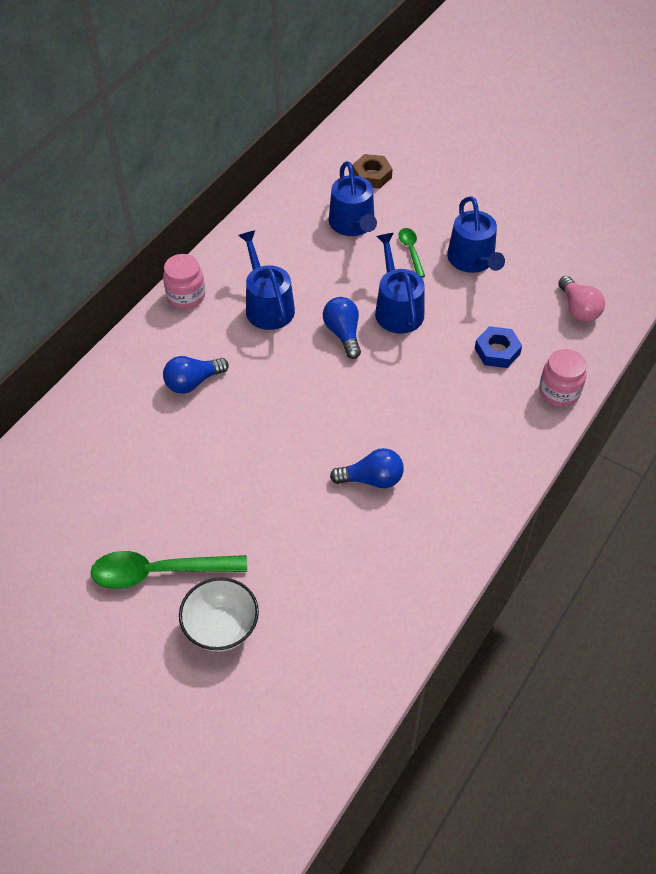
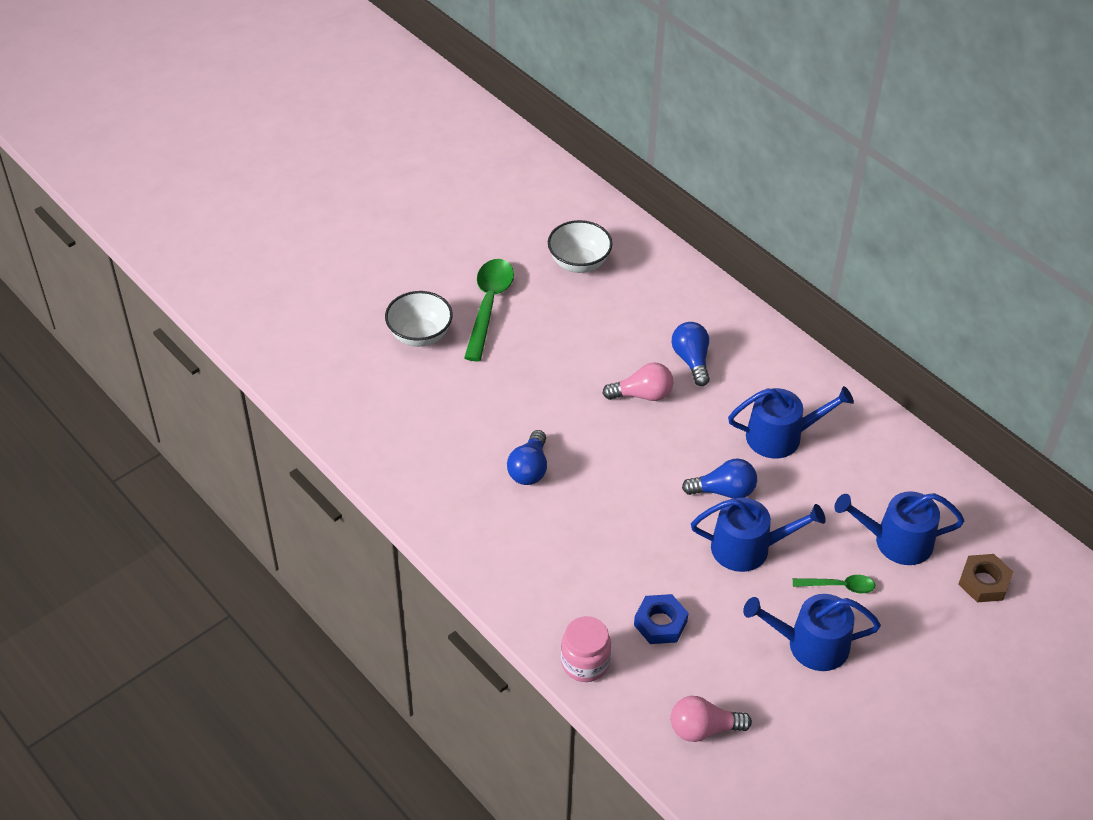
camera: 105 degrees right, 5 degrees down
(73, 503) = (579, 263): none -> white bowl
(186, 296) = (811, 374): pink jar -> none
(249, 411) = (642, 395): none -> pink light bulb

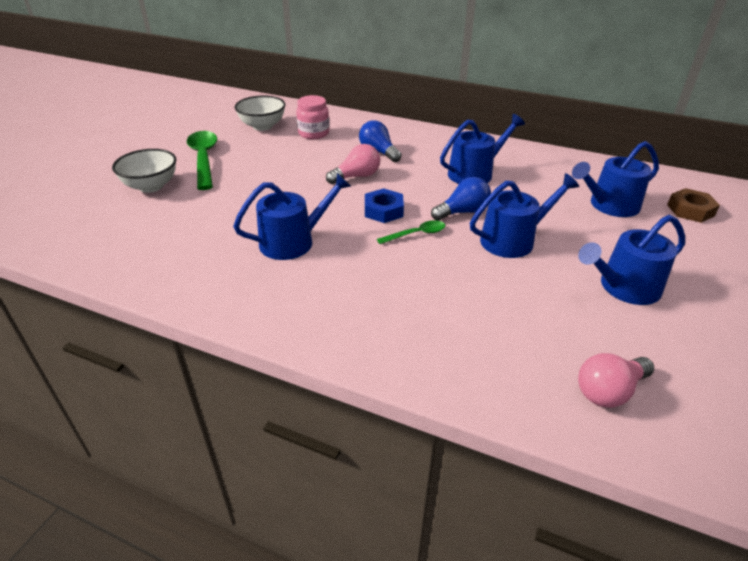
camera: 25 degrees left, 10 degrees down
(529, 469) = (293, 241): blue light bulb -> blue watering can
(585, 663) = (448, 374): pink jar -> pink jar (313, 133)
(660, 623) = (491, 315): blue nut -> blue nut (383, 211)
(839, 586) = (602, 242): green spoon -> green spoon (416, 234)

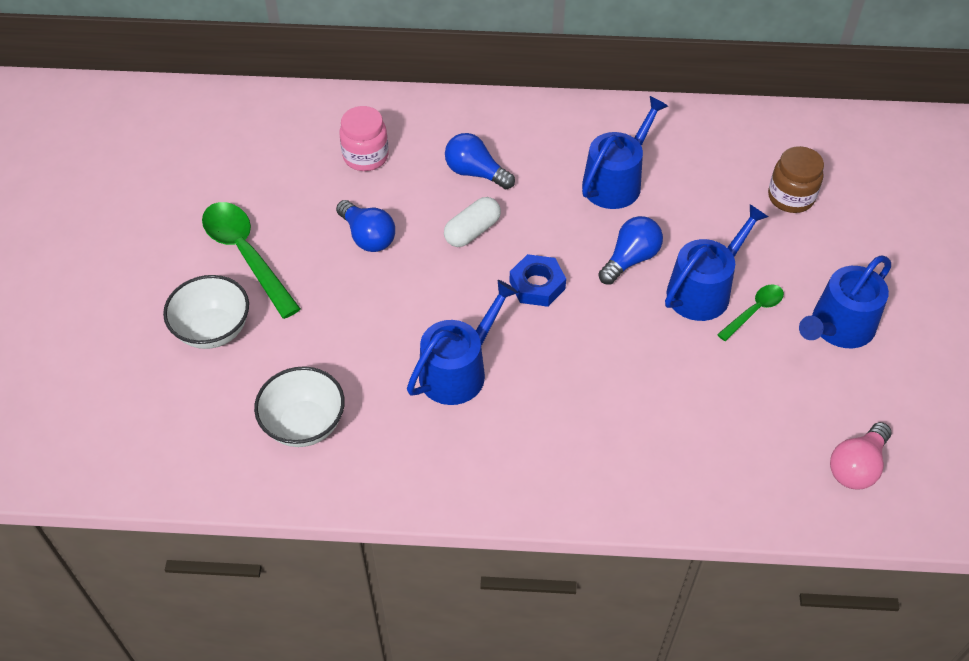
camera: 20 degrees left, 15 degrees up
(262, 126) = (282, 160): white bowl -> white bowl (304, 424)
(285, 166) = (367, 237): none -> blue light bulb
(356, 176) = (472, 231): pink light bulb -> white capsule
(416, 234) = (594, 314): green spoon -> green spoon (754, 311)
(609, 205) = (790, 197): blue watering can -> brown jar
(690, 210) = (879, 179): brown nut -> none

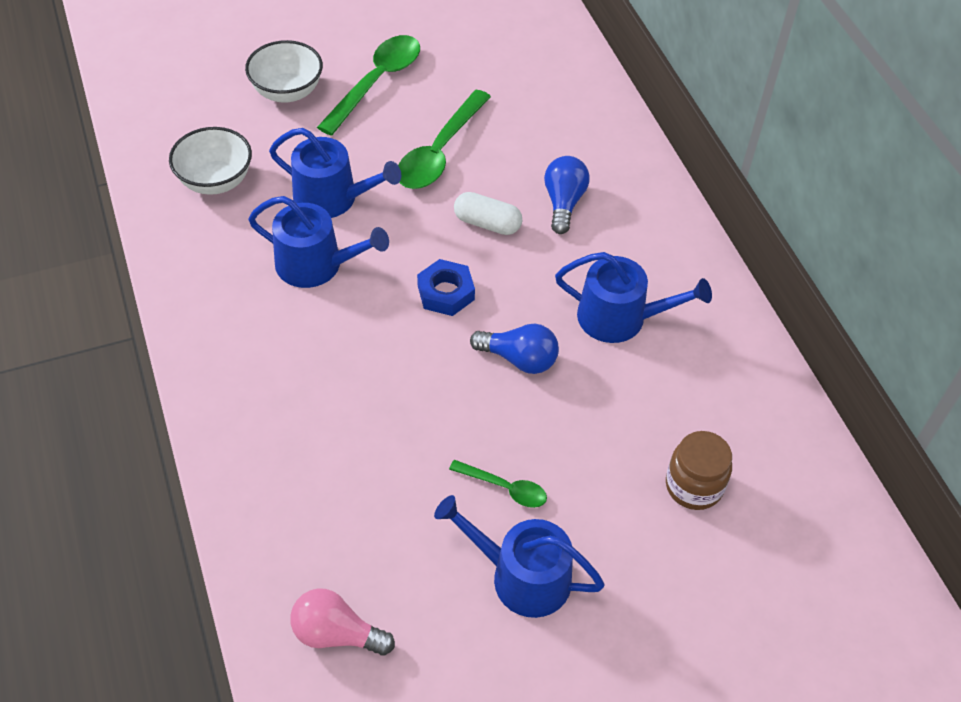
camera: 65 degrees right, 0 degrees up
(366, 156) = (536, 118): pink jar -> none
(367, 237) = (439, 152): blue light bulb -> green spoon
(704, 290) = (511, 434): blue watering can -> blue watering can (333, 198)

